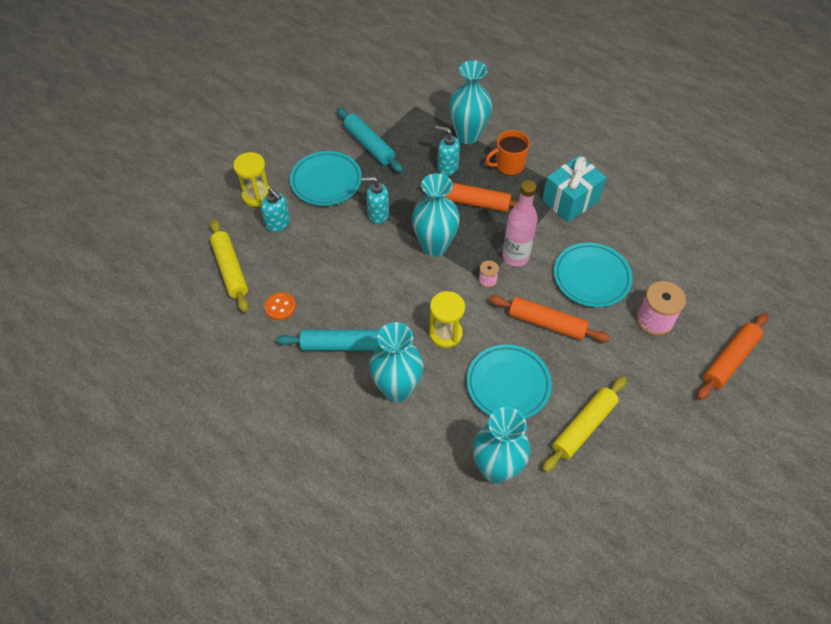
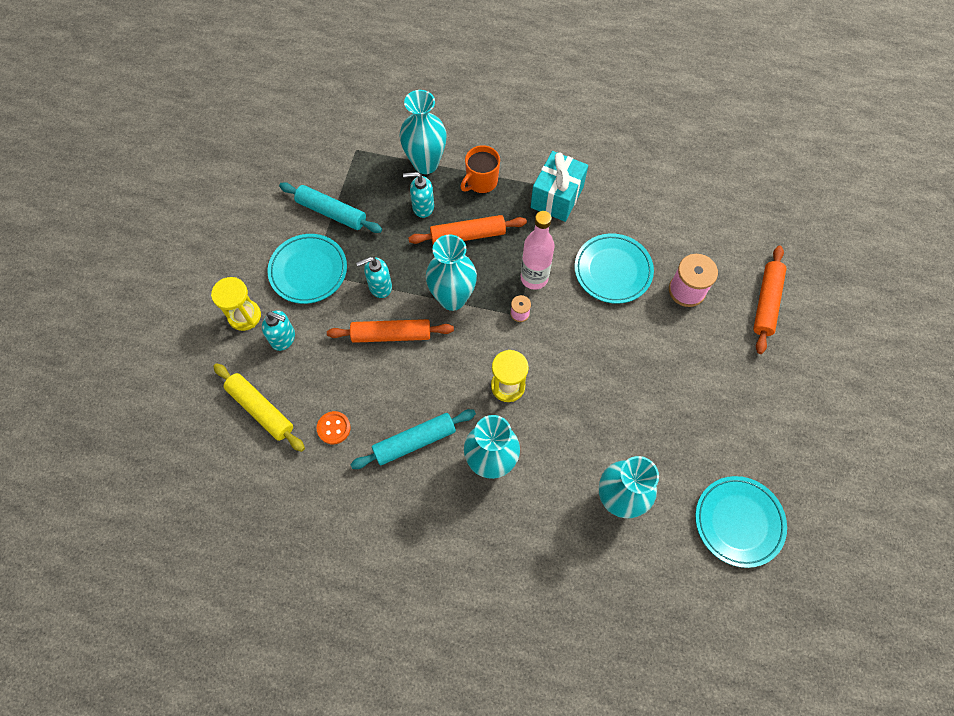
camera: 25 degrees left, 10 degrees up
(508, 384) = (589, 412): turquoise plate -> turquoise plate (738, 522)
(546, 323) = (594, 335): orange rolling pin -> orange rolling pin (391, 335)
(584, 427) = (674, 423): yellow rolling pin -> none

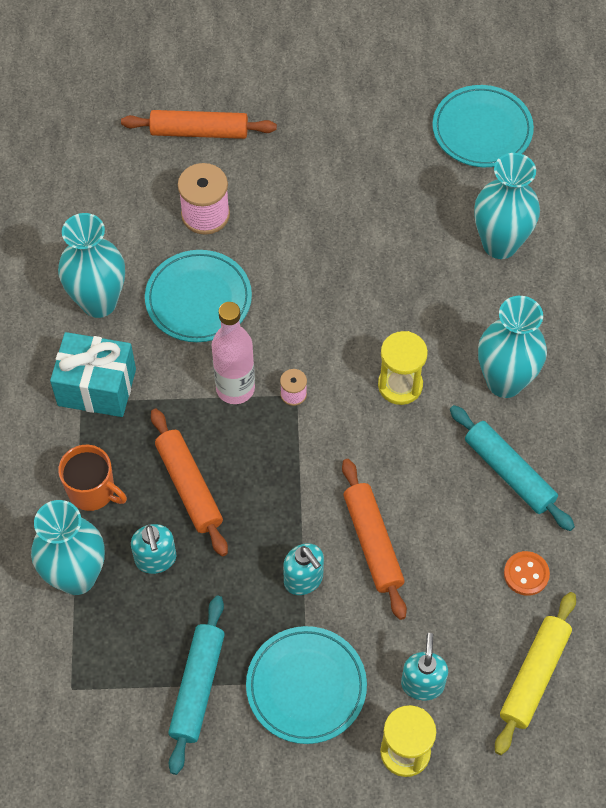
camera: 105 degrees left, 5 degrees down
(452, 298) = (295, 480): turquoise vase -> turquoise vase (99, 302)

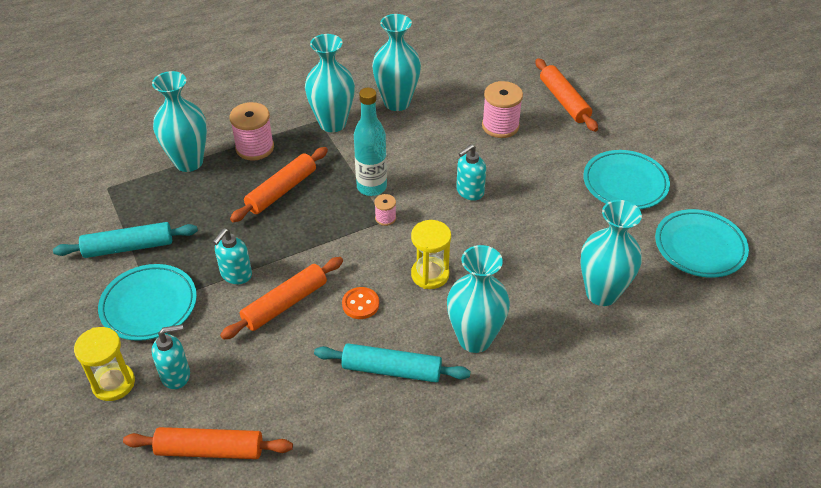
camera: 65 degrees right, 15 degrees down
(92, 491) = (255, 148): orange mug -> pink spool
(97, 387) = (332, 123): turquoise gift -> turquoise vase
(156, 559) = (218, 194): turquoise soap dispenser -> turquoise soap dispenser (469, 192)
(198, 299) = (430, 146): turquoise plate -> turquoise plate (625, 183)
(235, 388) = (371, 187): pink bottle -> turquoise bottle
(509, 472) = (391, 370): turquoise rolling pin -> turquoise rolling pin turned 75 degrees clockwise
(526, 574) = (302, 413): orange button -> orange button (360, 304)
(533, 676) = (210, 449): yellow rolling pin -> orange rolling pin

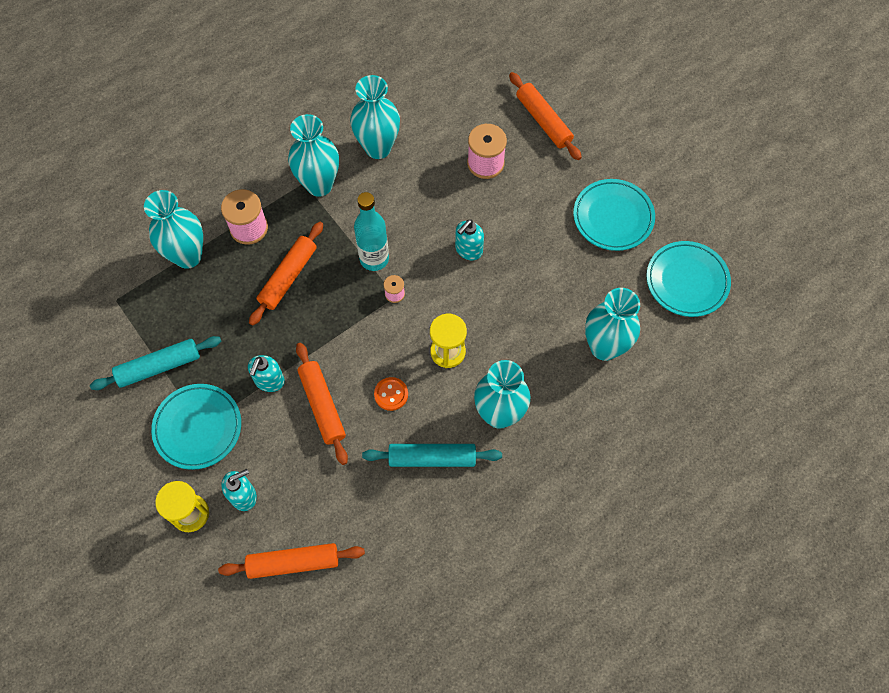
camera: 10 degrees left, 20 degrees up
(285, 304) = (322, 405): orange rolling pin -> orange rolling pin turned 60 degrees counterclockwise

